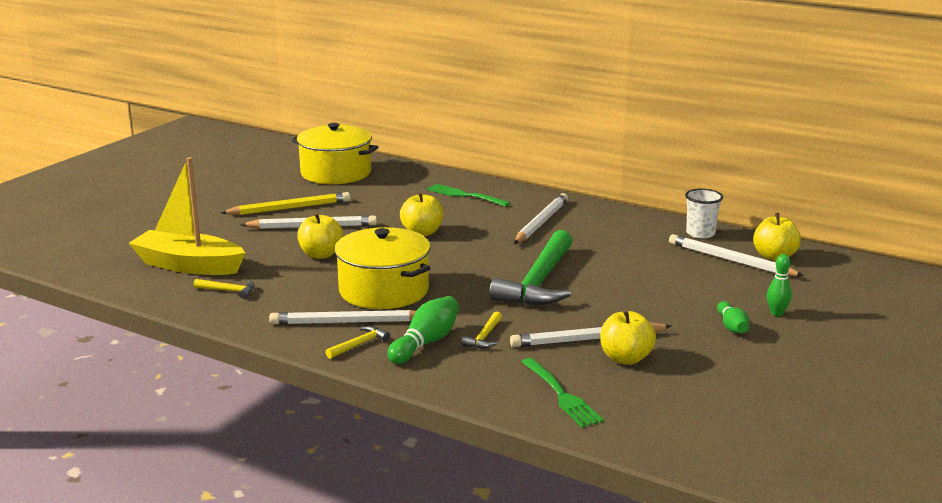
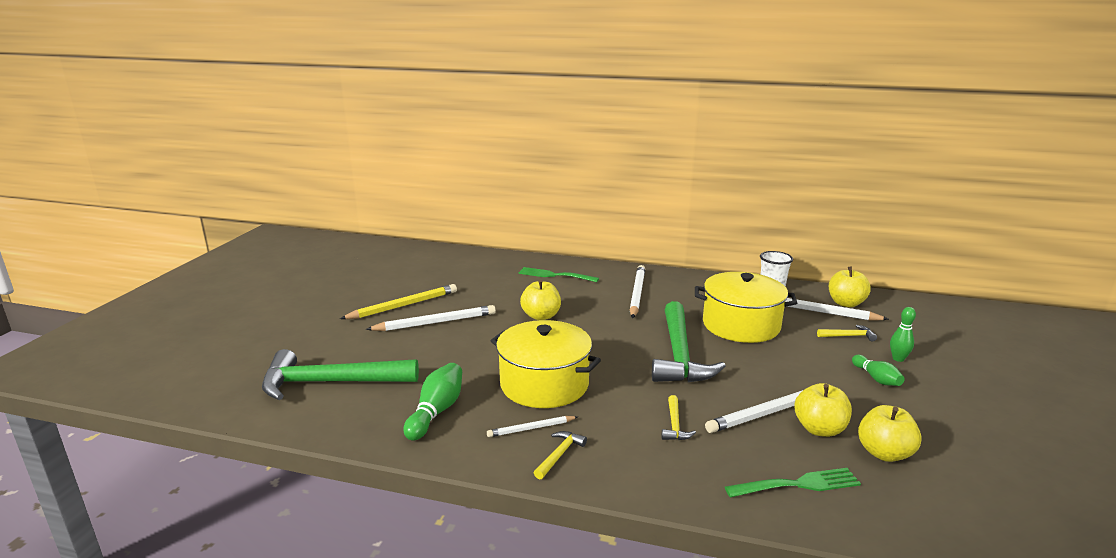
camera: 15 degrees left, 0 degrees up
(188, 265) = (331, 382): yellow boat -> green hammer
(229, 291) = (388, 408): yellow hammer -> yellow hammer (848, 336)
(321, 255) = (460, 352): yellow apple -> yellow apple (884, 453)
(336, 173) = (428, 265): yellow pot -> yellow pot (741, 325)
(347, 322) = (531, 428): white pencil -> white pencil, size x0.57
(425, 343) = (624, 442): green bowling pin -> green bowling pin (436, 412)
(560, 394) = (797, 485): green fork -> green fork turned 60 degrees counterclockwise

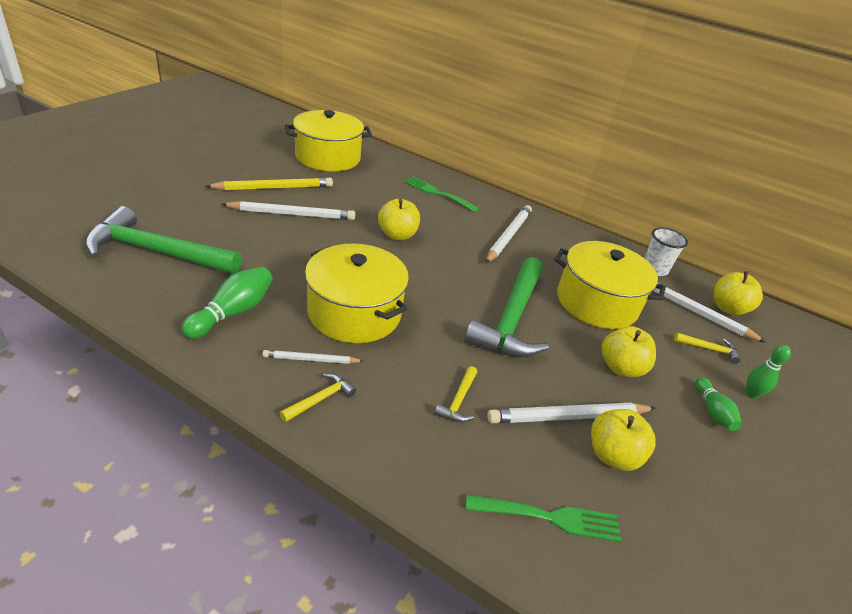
camera: 10 degrees right, 15 degrees up
(436, 269) = (328, 157): none -> yellow pot
(884, 453) = (670, 509): yellow apple -> yellow apple (621, 368)

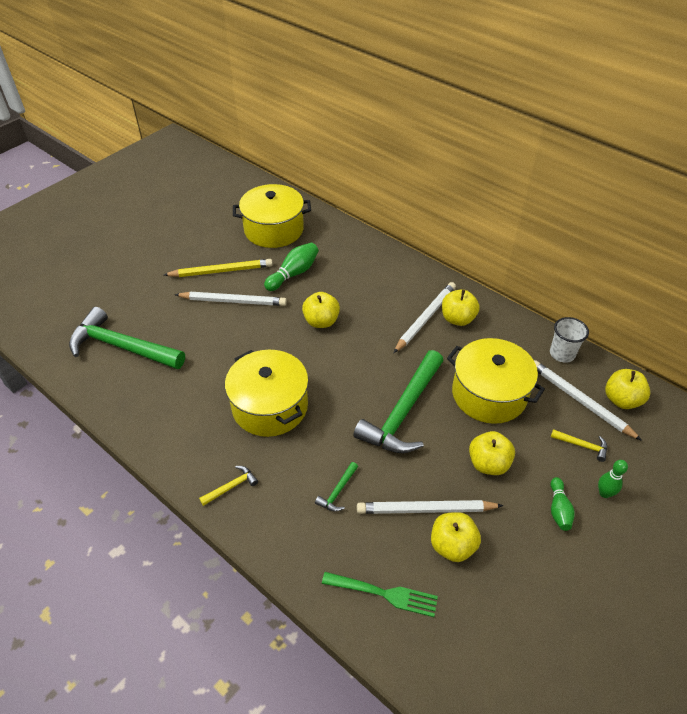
camera: 15 degrees right, 10 degrees up
(232, 312) = (175, 406): green bowling pin -> green bowling pin (293, 274)
(311, 359) = (229, 451): white pencil -> none
(438, 193) = (370, 269): green fork -> none
(458, 400) = (338, 491): yellow hammer -> green hammer
(541, 237) = (457, 319): none -> yellow apple

